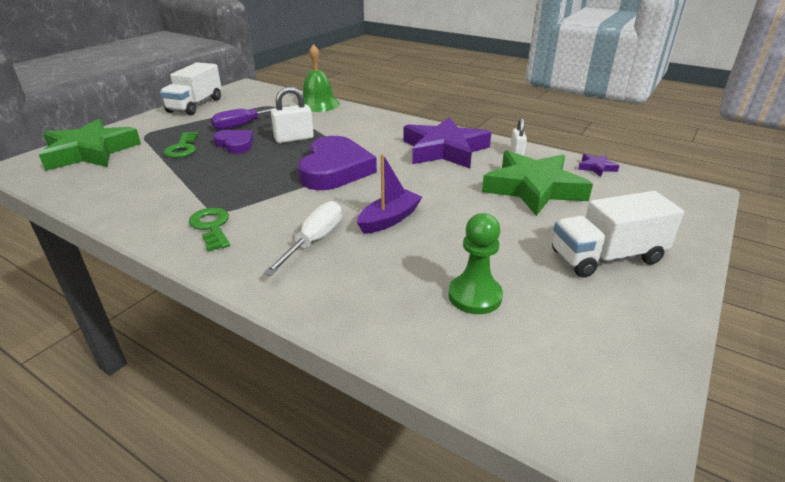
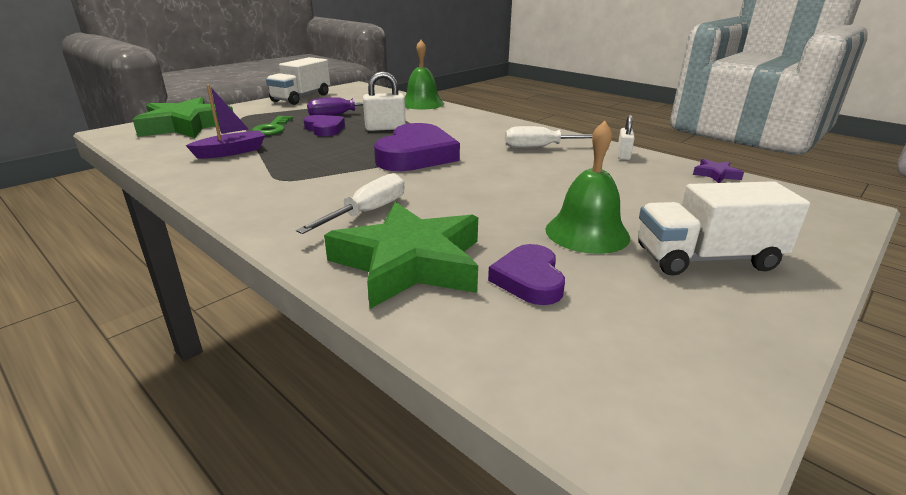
camera: 10 degrees right, 5 degrees down
(211, 227) = (268, 192): green key -> none
(389, 219) = (457, 201): purple boat -> purple boat (231, 152)
(444, 150) = (541, 147): purple star -> white screwdriver
(475, 296) = (529, 280): green pawn -> purple heart
(508, 242) = (587, 233): none -> green bell
(533, 188) = (633, 187): green star -> green star (410, 263)

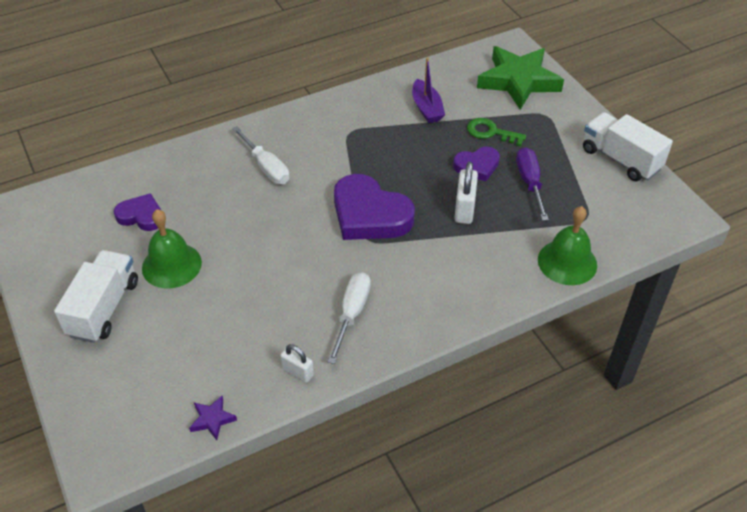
camera: 110 degrees right, 20 degrees up
(410, 263) = (190, 174): green star -> none

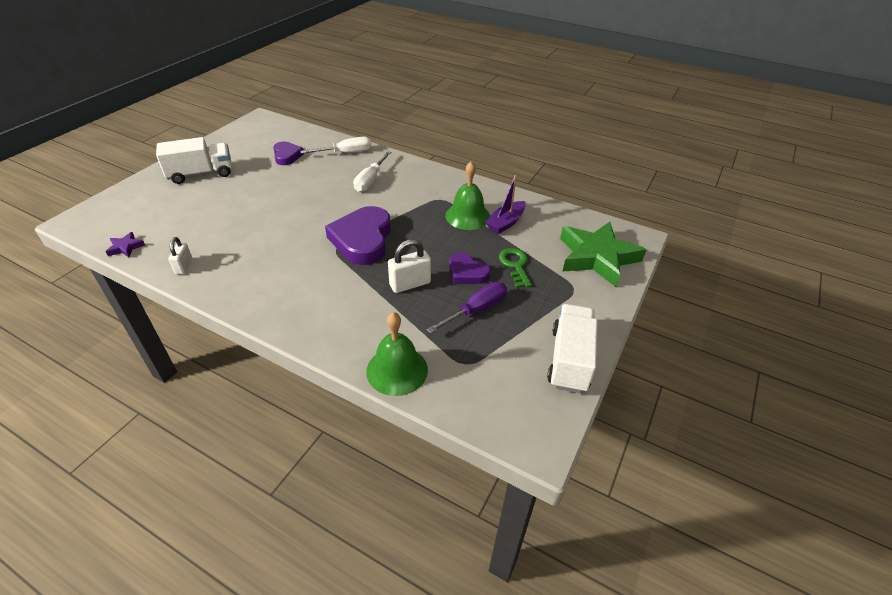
camera: 55 degrees right, 5 degrees down
(171, 265) = (252, 181): green bell -> green bell (467, 216)
(352, 314) = (254, 269): white screwdriver -> white screwdriver (346, 153)

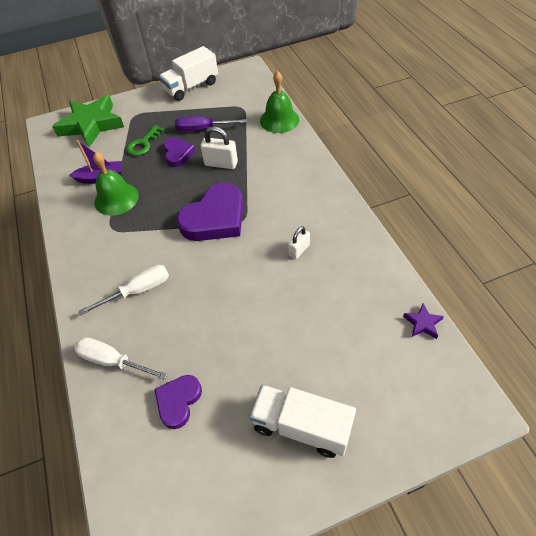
camera: 135 degrees left, 10 degrees up
(184, 266) = (373, 266): white padlock -> white padlock (299, 250)

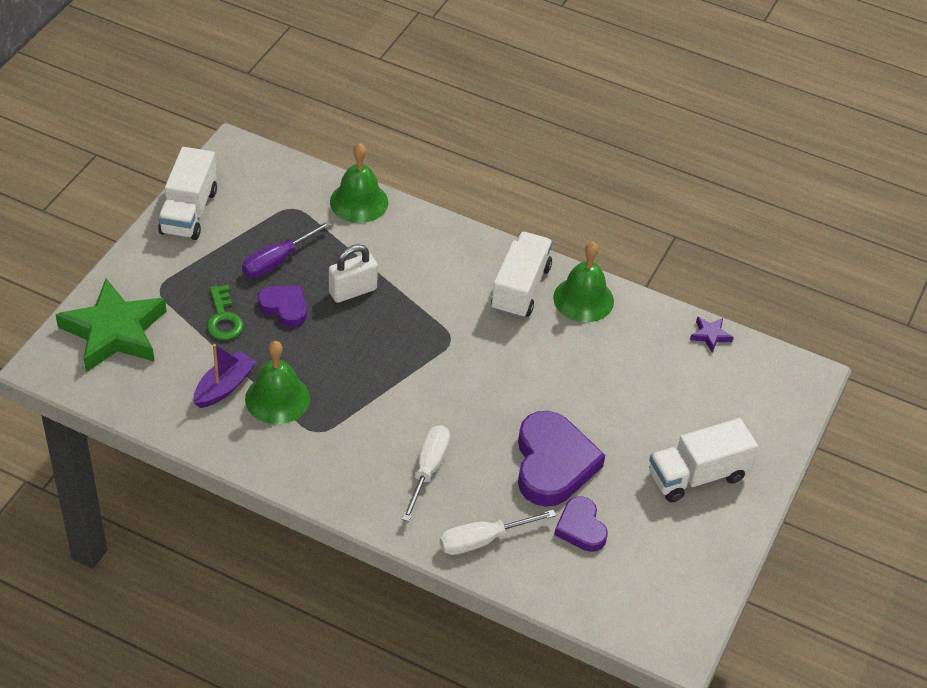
camera: 50 degrees left, 5 degrees down
(215, 218) = (419, 353): purple heart -> purple heart (553, 464)
(299, 250) = (541, 336): white padlock -> none
(318, 214) = (520, 289): none -> white truck
(353, 243) = (583, 299): none -> green bell

